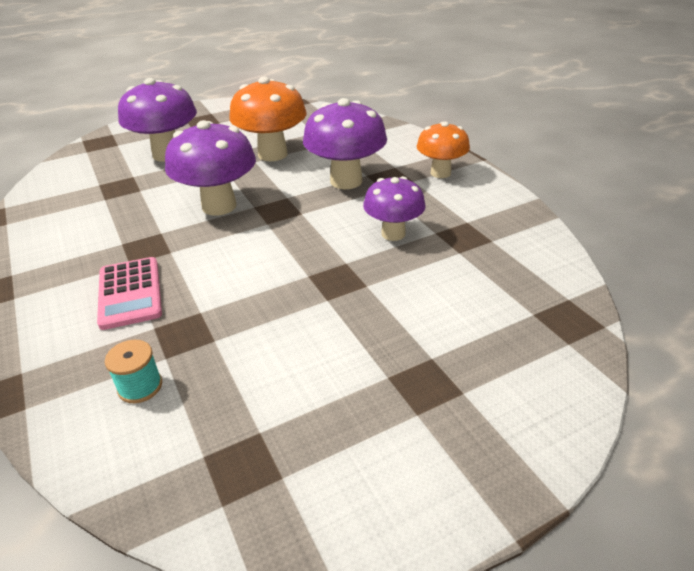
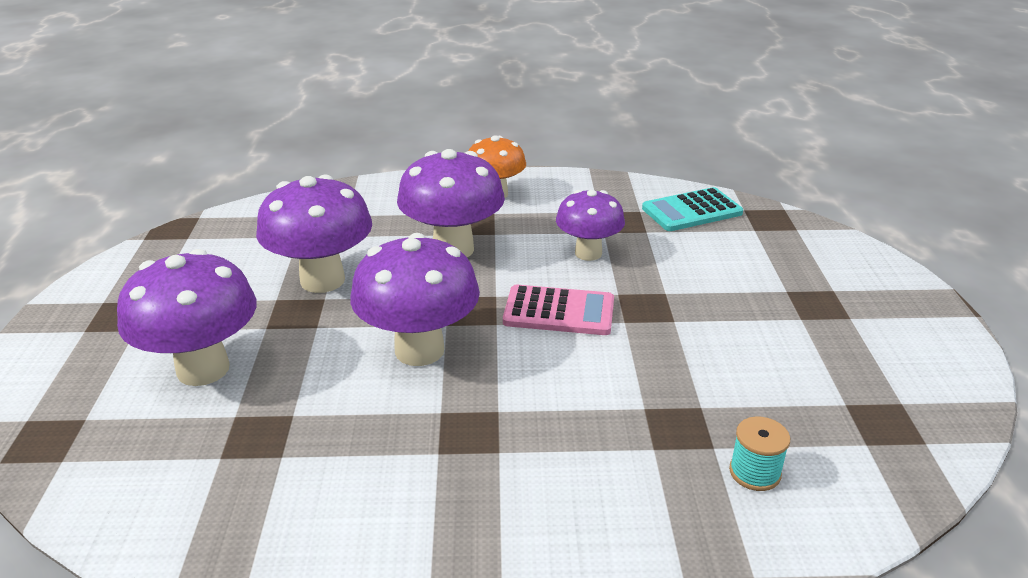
camera: 65 degrees left, 5 degrees down
(130, 293) = (570, 458): pink calculator -> pink calculator (559, 311)
(272, 154) = (322, 280): orange mushroom -> purple mushroom
(524, 267) = (692, 211): none -> turquoise calculator

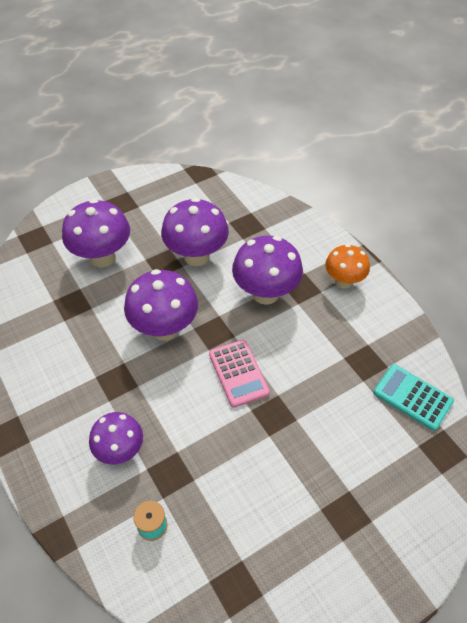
camera: 60 degrees right, 20 degrees up
(588, 253) = (311, 360): purple mushroom -> purple mushroom (120, 451)

